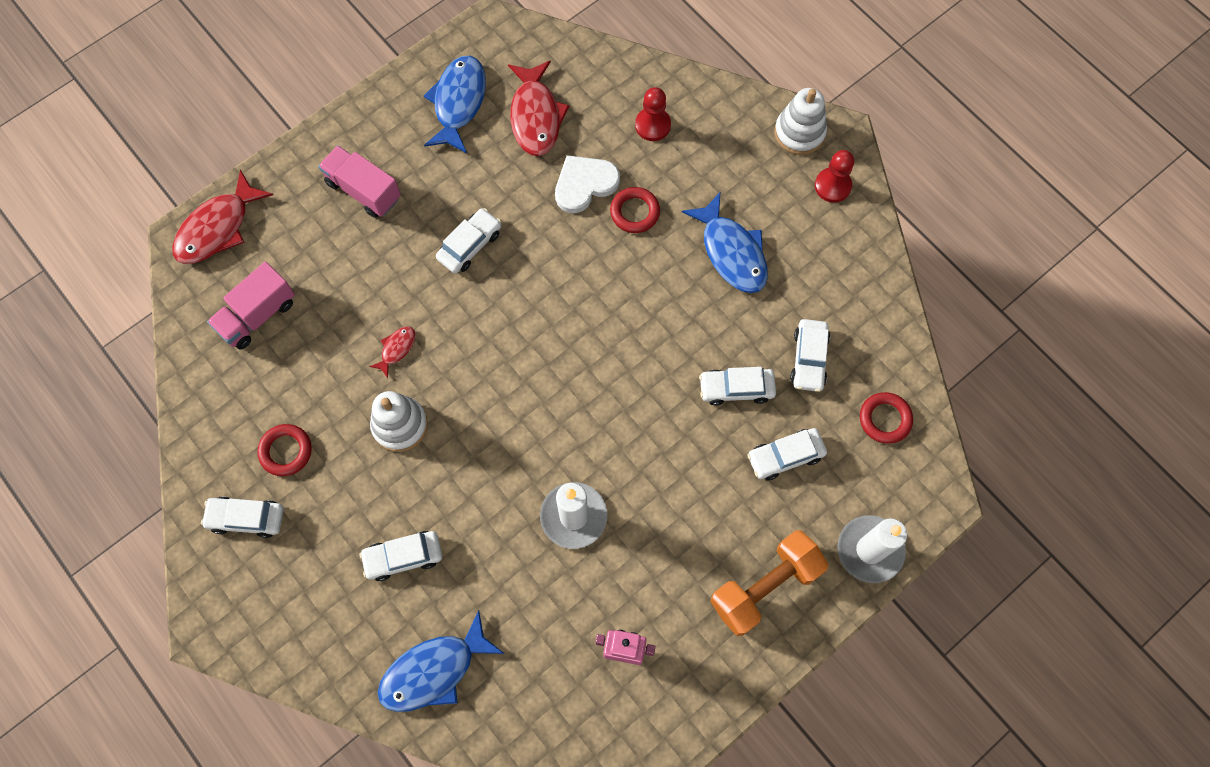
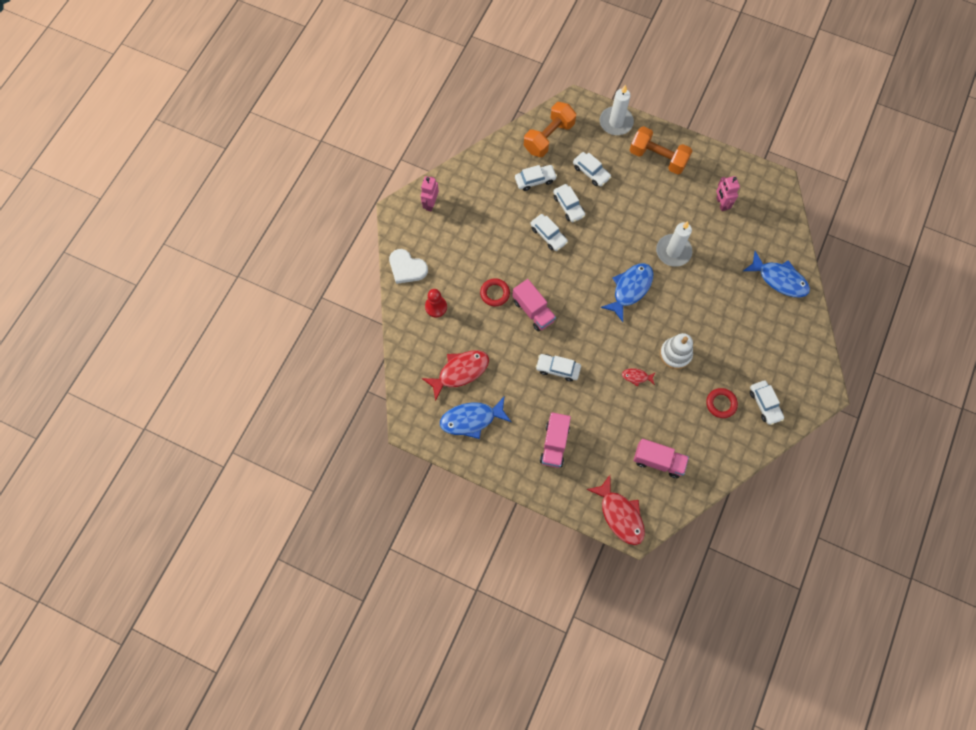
camera: 115 degrees left, 0 degrees up
(218, 228) = (620, 515): red fish -> red fish turned 45 degrees clockwise
(403, 557) = (738, 319): white car -> white car (548, 235)
(579, 253) = (533, 311): none -> pink truck
(584, 184) = (490, 326): white heart -> white heart (407, 268)
(732, 252) = (494, 237): blue fish -> blue fish (630, 289)
(799, 133) = (405, 231): white stacking toy -> none
(832, 186) = (430, 204): red pawn -> pink robot
(885, 419) = (548, 137): red ring -> orange dumbbell

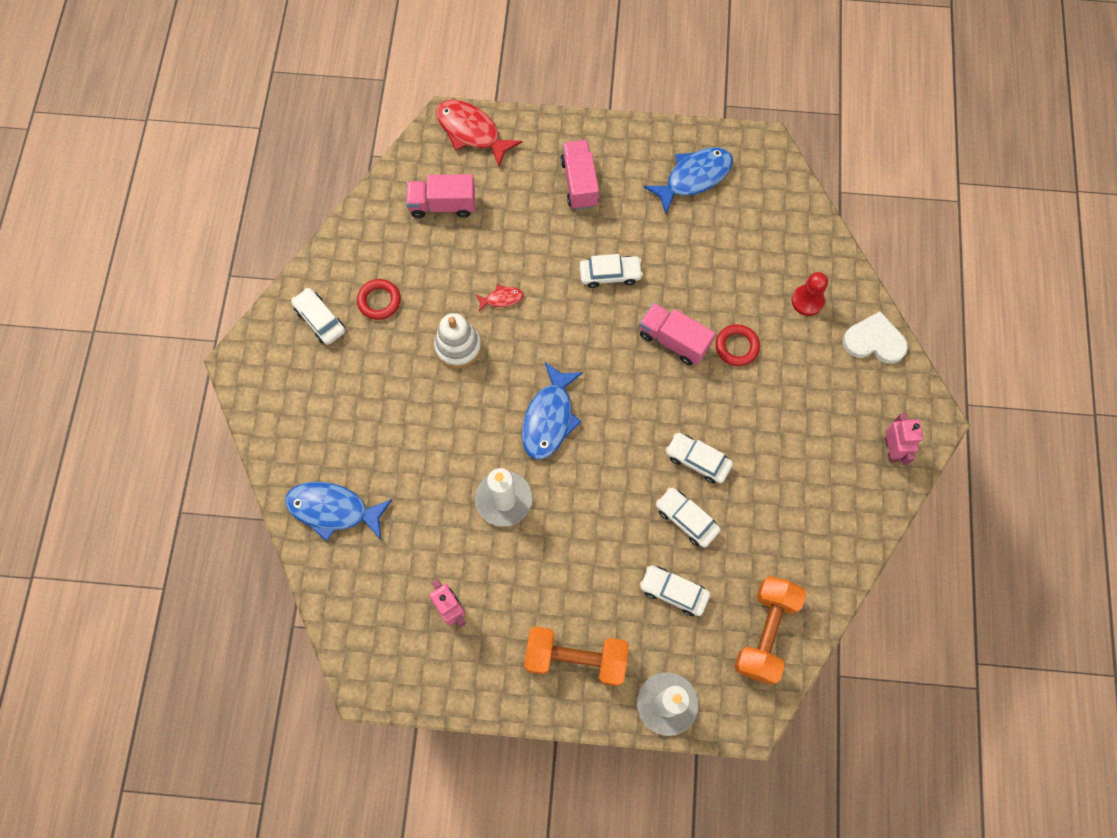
camera: 160 degrees right, 0 degrees up
(460, 372) = (735, 229): red fish -> none
(535, 180) = (755, 546): white car -> none

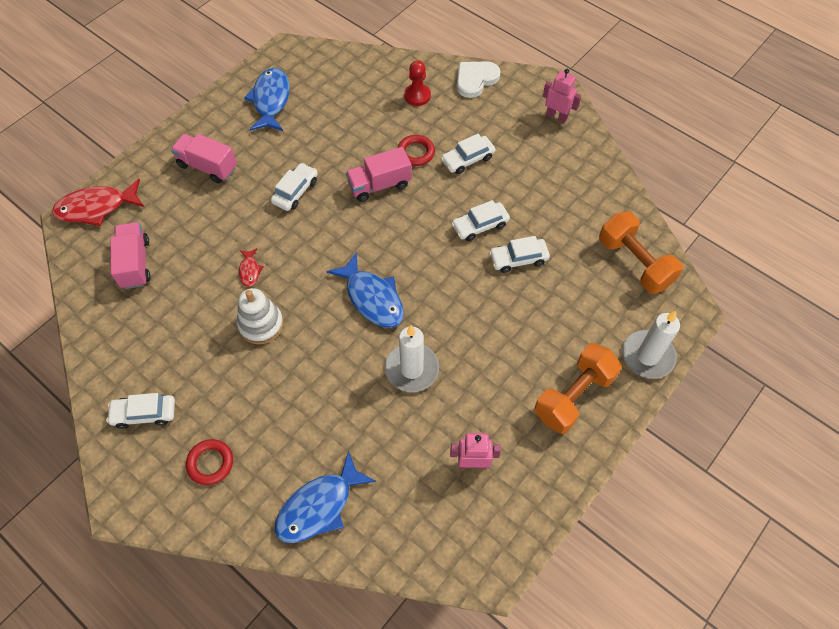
camera: 55 degrees left, 10 degrees down
(379, 301) = (171, 358): red ring -> red ring (210, 463)
(442, 205) = (135, 263): pink truck -> pink truck turned 135 degrees clockwise
(502, 298) = (250, 271): red fish -> red fish turned 150 degrees clockwise
(673, 592) = (566, 300): white car -> white car (467, 159)

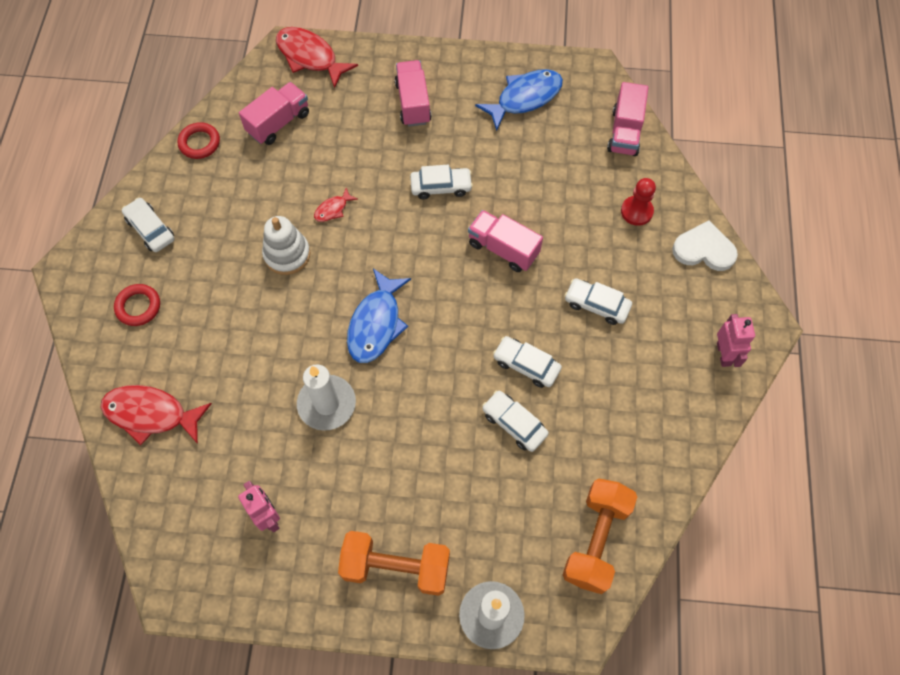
camera: 55 degrees right, 5 degrees up
(319, 506) = (151, 414): blue fish -> red fish
(351, 64) = (624, 132): none -> pink truck
(416, 152) = (566, 255): red ring -> red ring (199, 143)

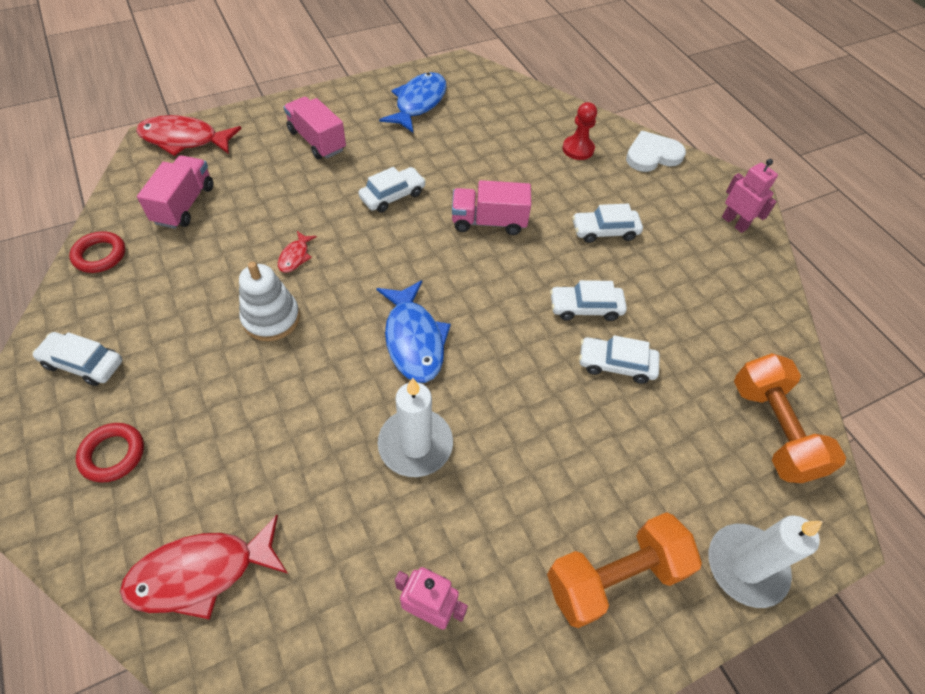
camera: 35 degrees left, 10 degrees down
(624, 132) = (521, 98): pink truck -> none

